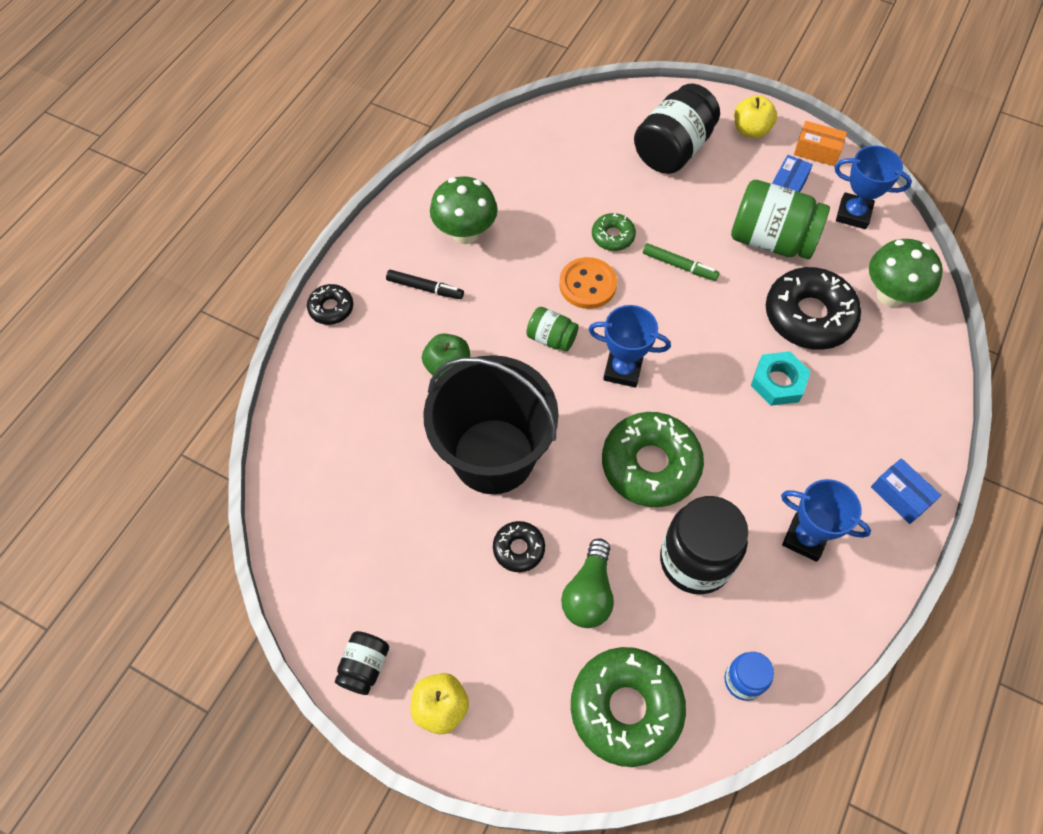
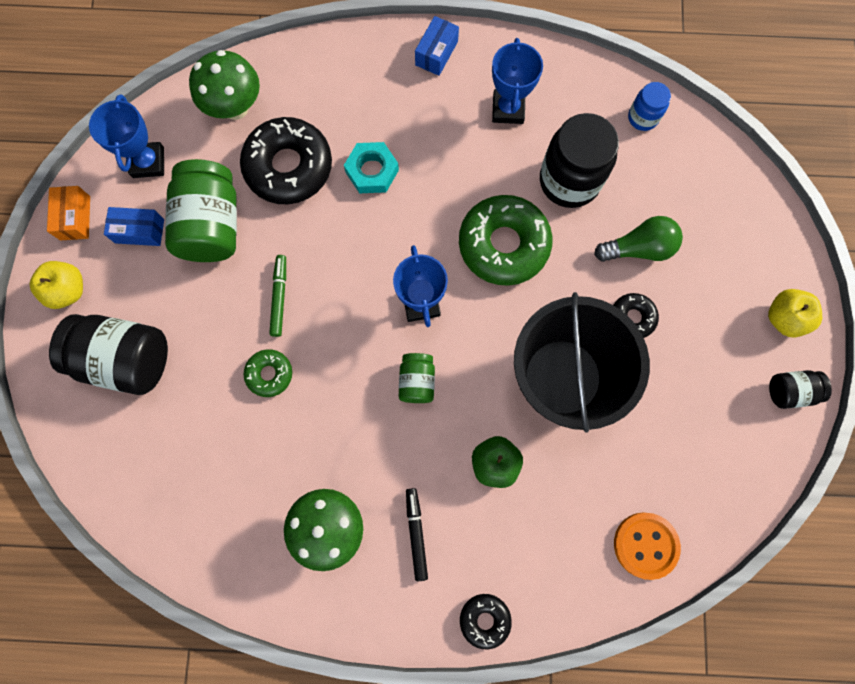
camera: 115 degrees left, 15 degrees up
(587, 284) = (340, 374): orange button -> orange button (645, 545)
(626, 708) = (708, 188): green donut -> none

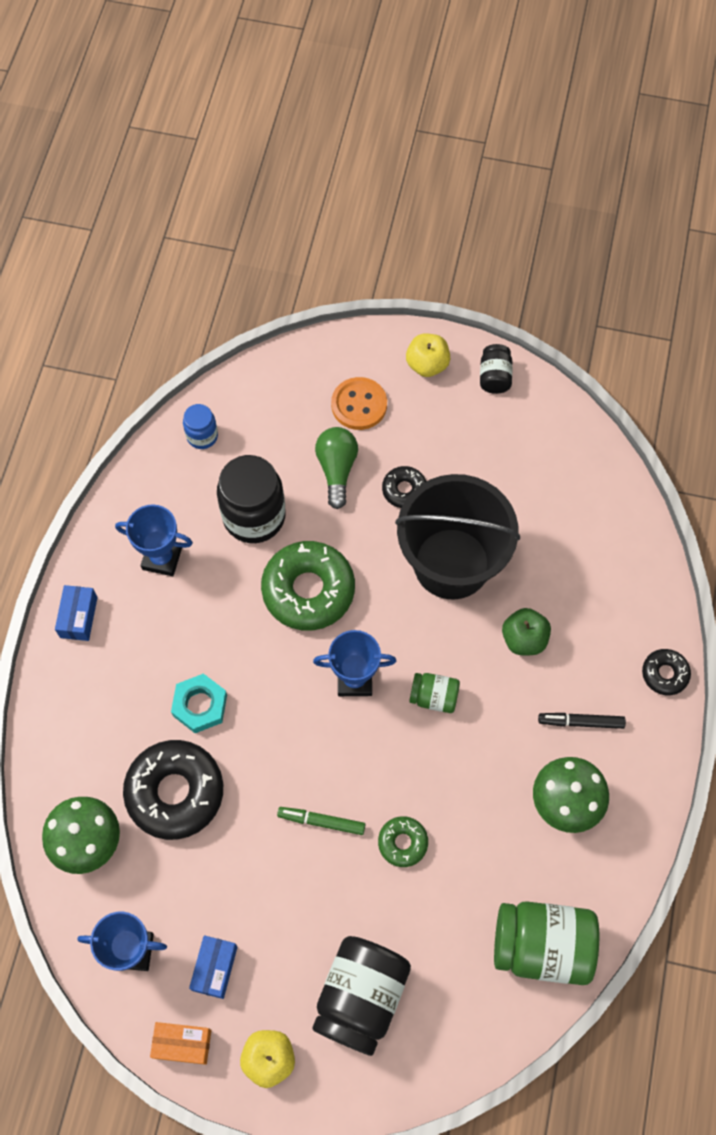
camera: 80 degrees left, 10 degrees down
(212, 225) = (225, 885): green jar -> green jar (542, 946)
(436, 53) = (78, 617): blue box -> blue box turned 60 degrees clockwise
(645, 545) = (614, 524): orange button -> orange button (359, 405)

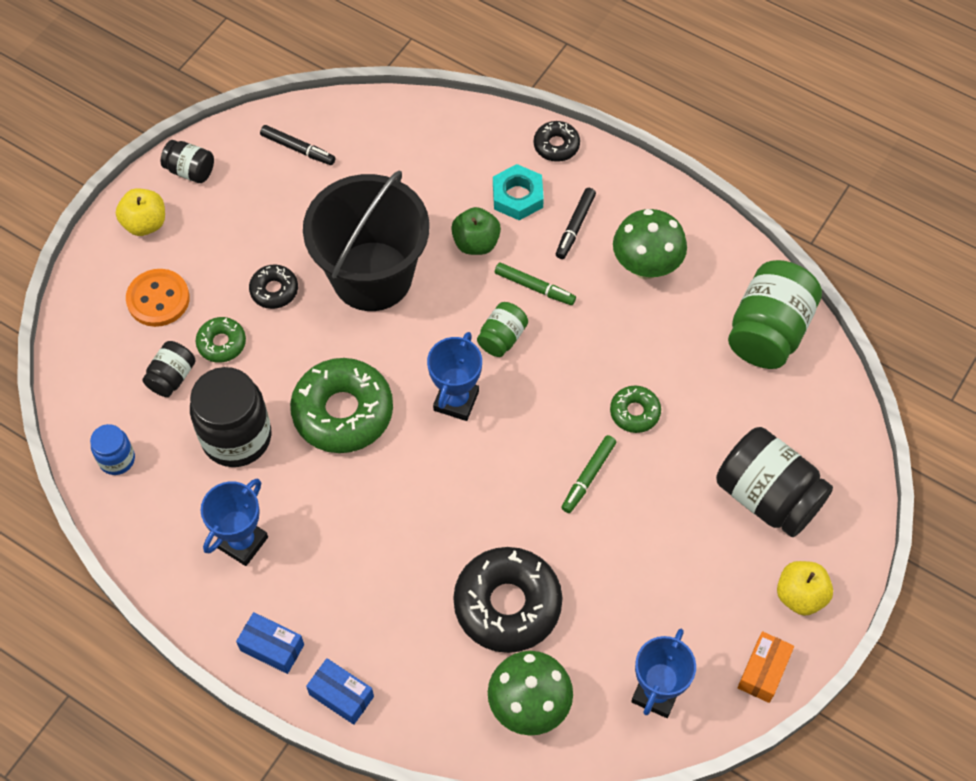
camera: 70 degrees left, 5 degrees down
(200, 705) = (424, 553): turquoise nut -> turquoise nut (517, 196)
(215, 968) = (699, 619): blue box -> blue box (341, 695)
(291, 445) = (172, 377): none -> black jar
(337, 470) = (221, 343): green light bulb -> green donut
(498, 708) = (534, 287): none -> green marker
(556, 452) = (298, 149): none -> black marker

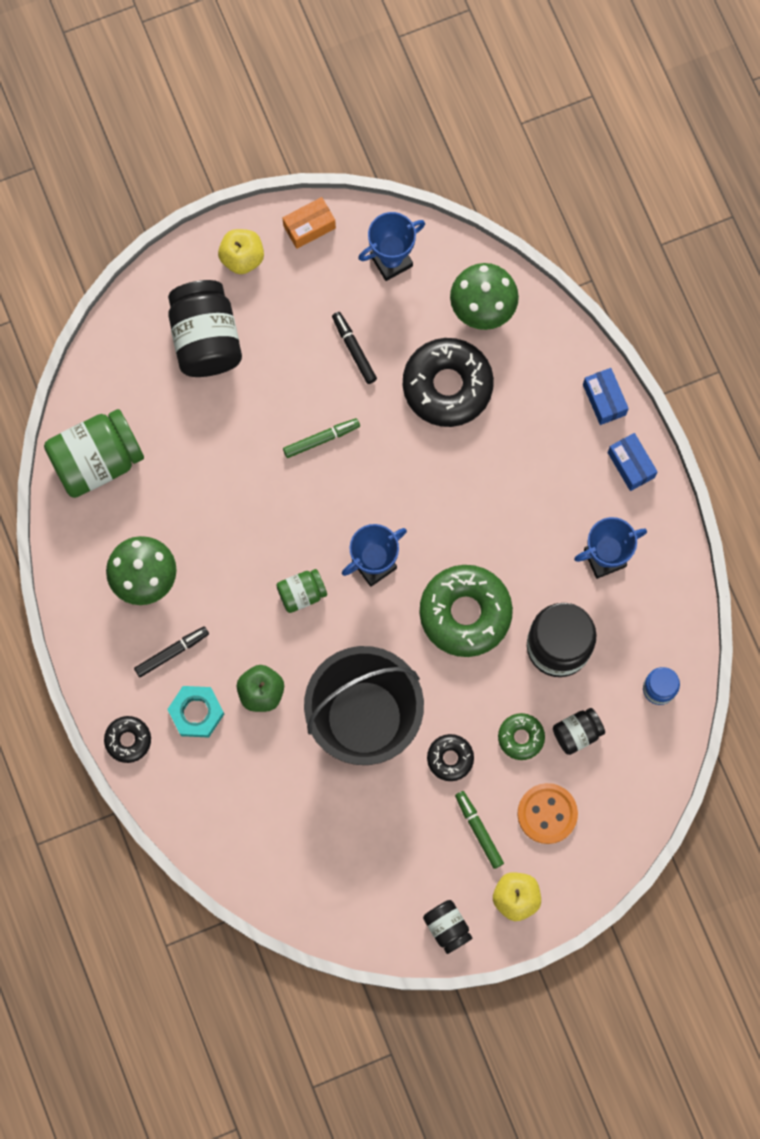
camera: 145 degrees left, 15 degrees up
(298, 149) = (343, 887): black marker -> black marker (354, 349)
(534, 287) = (244, 620): green marker -> green marker (478, 830)
(634, 412) = (249, 465): green donut -> none

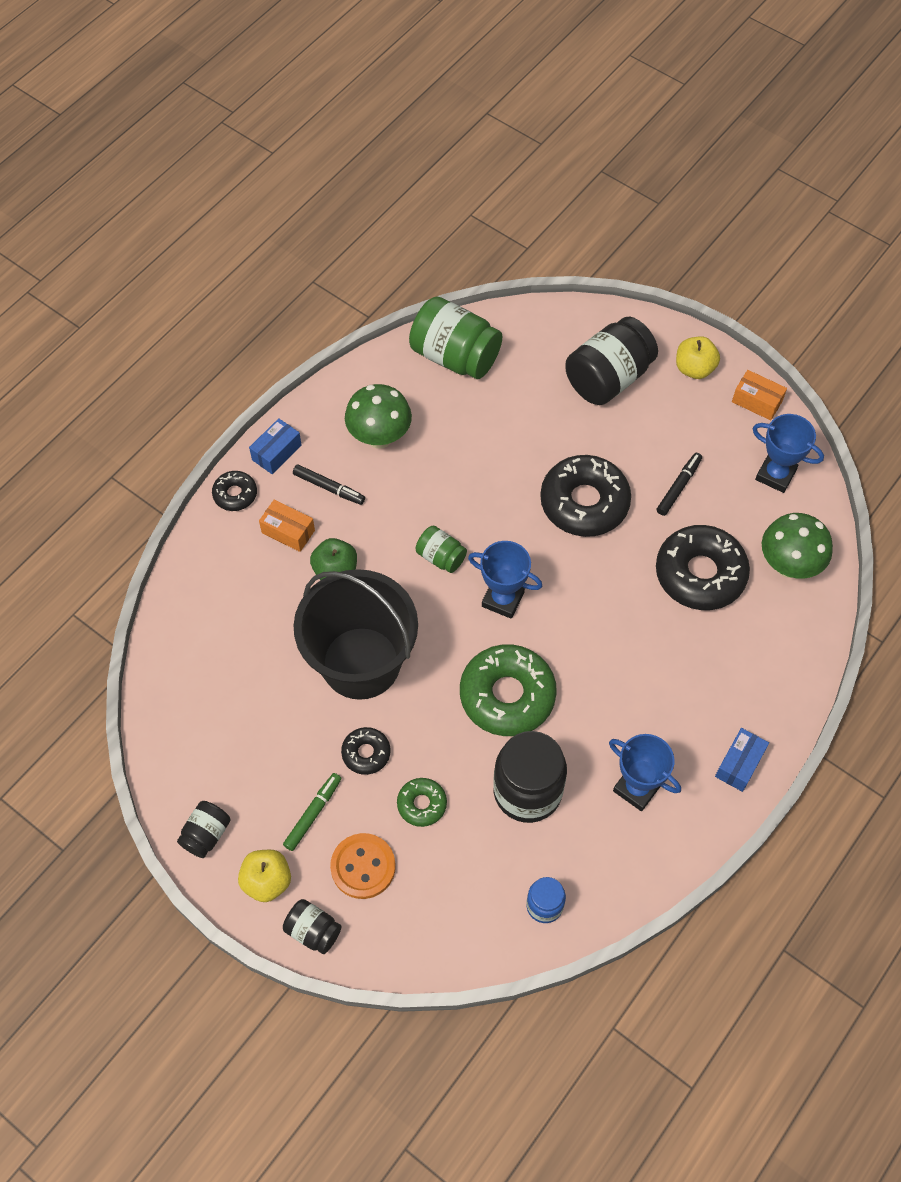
camera: 60 degrees right, 15 degrees down
(196, 712) = (288, 531): turquoise nut -> orange box
(321, 439) = (584, 502): green marker -> black donut
(577, 733) = (456, 852): black jar -> black jar (313, 931)
(604, 400) = (782, 708): blue box -> blue box (276, 452)

